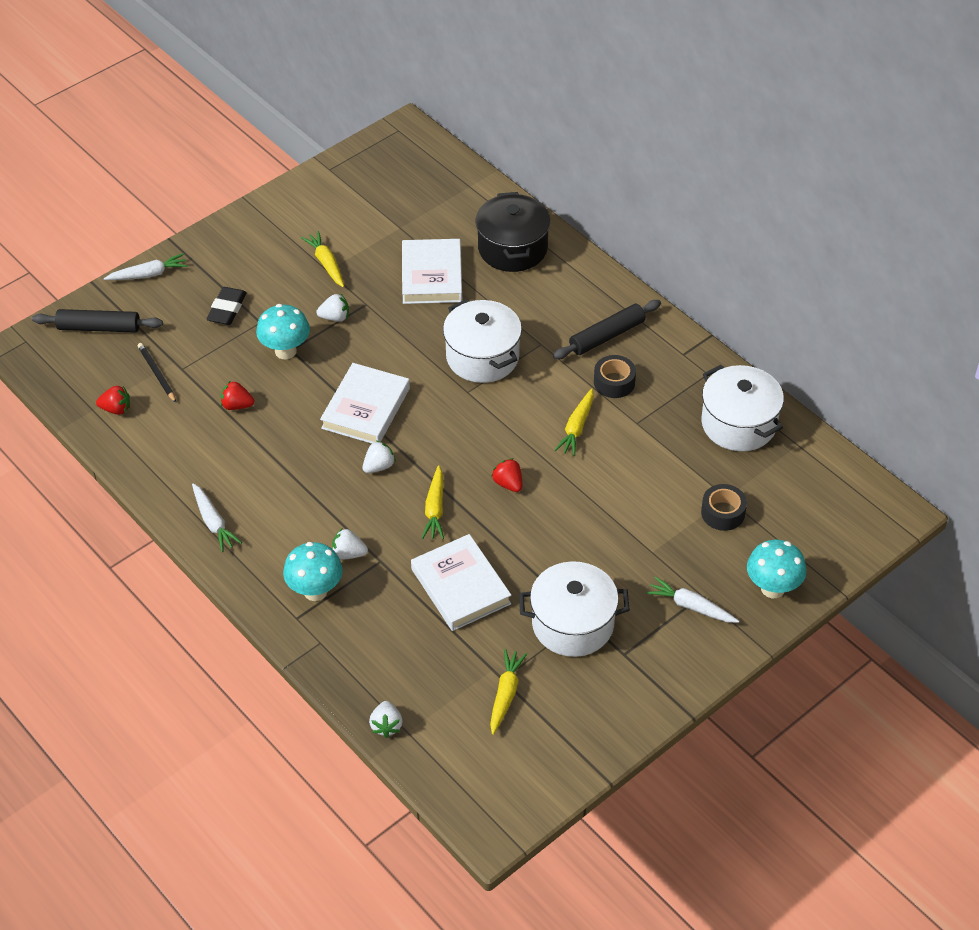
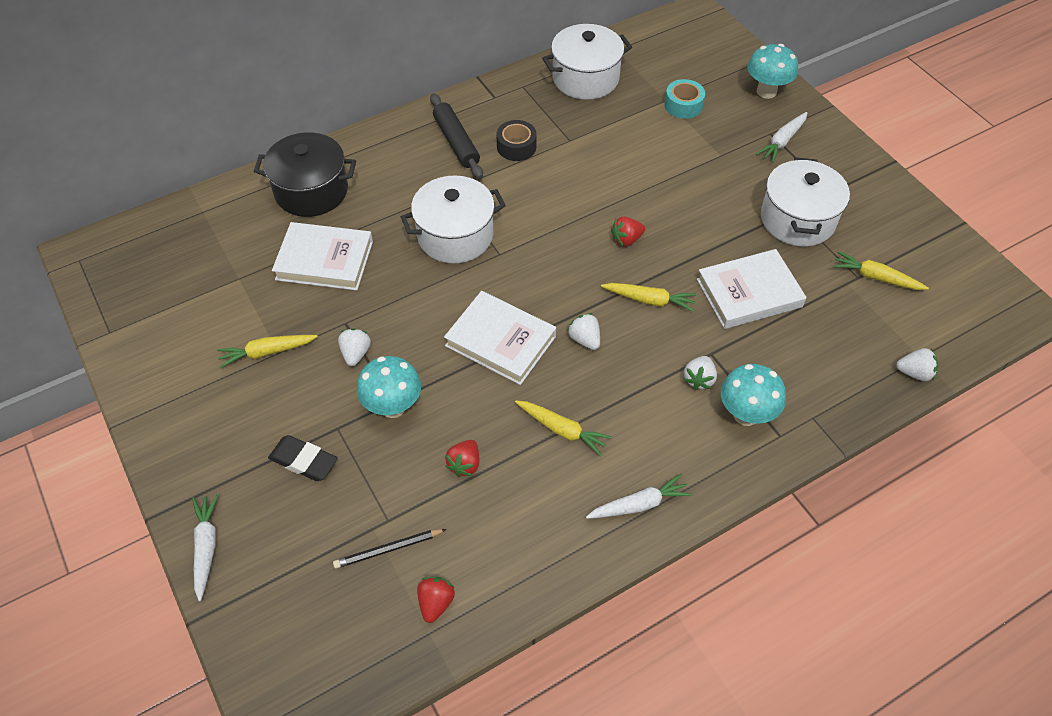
camera: 80 degrees left, 5 degrees up
(99, 327) = (282, 617): black rolling pin -> none
(576, 428) = (566, 181): yellow carrot -> yellow carrot (562, 430)
(723, 513) = (683, 105): black tape -> turquoise tape

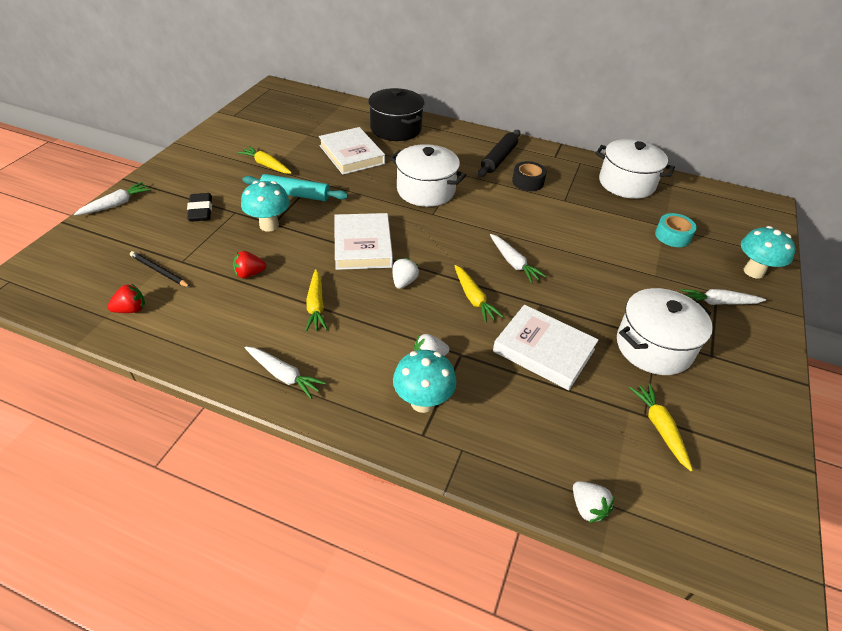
camera: 50 degrees right, 10 degrees down
(356, 353) = (295, 194): white strawberry -> turquoise rolling pin
(626, 240) = (513, 263): red strawberry -> white carrot

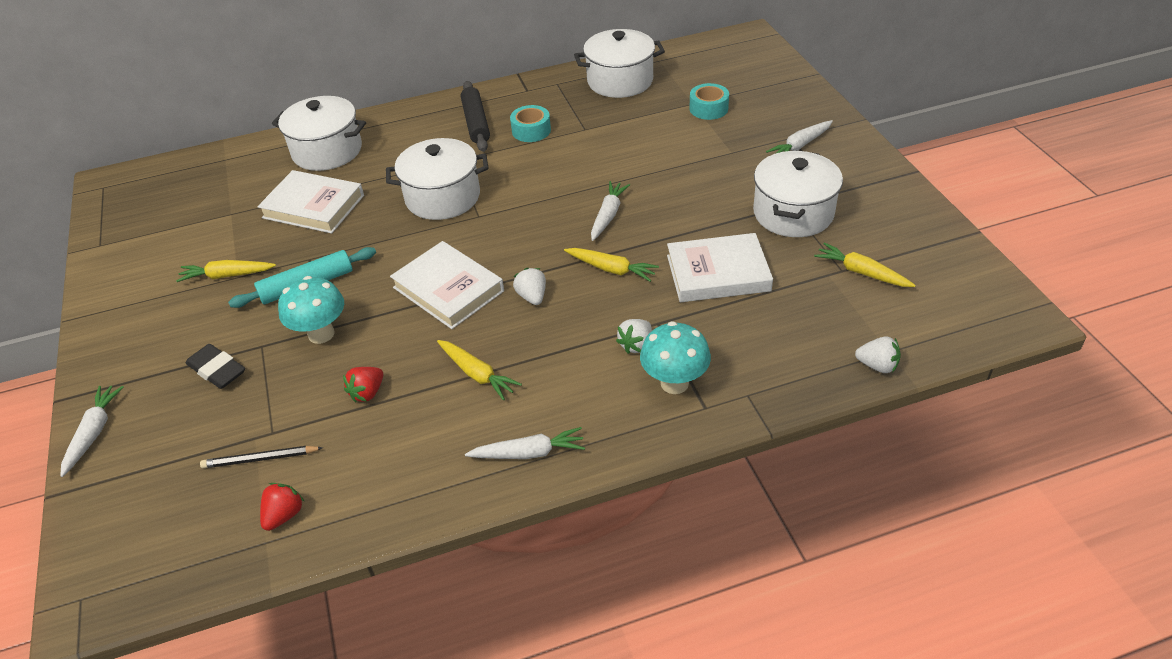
camera: 35 degrees left, 0 degrees up
(396, 129) = (327, 151): black pot -> white pot
(513, 263) = (608, 215): white carrot -> white carrot turned 90 degrees counterclockwise
(527, 182) = (531, 130): black tape -> turquoise tape
(753, 271) = (798, 103): turquoise mushroom -> none

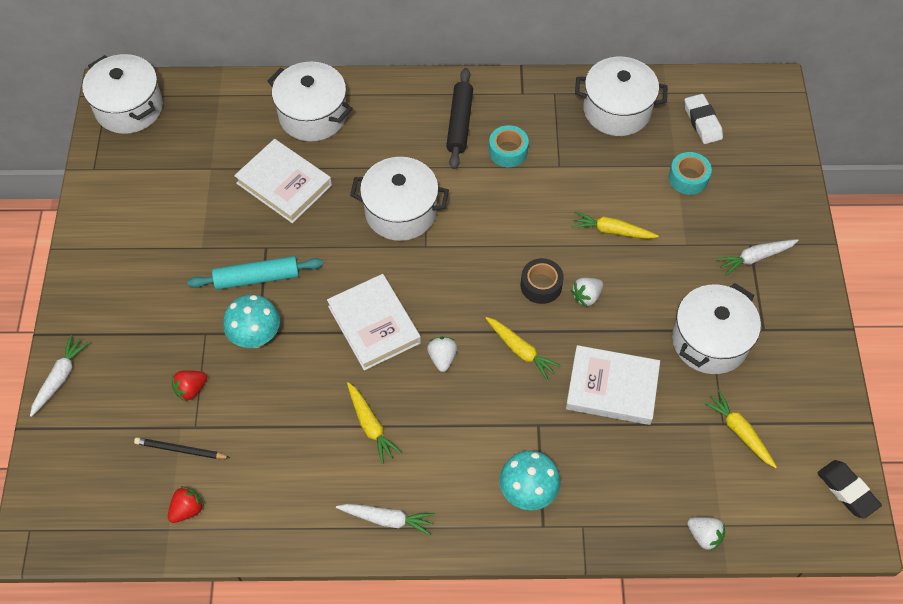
camera: 15 degrees right, 15 degrees up
(130, 190) = (129, 108): none -> white pot
(217, 370) = (165, 347): black eraser -> black eraser (847, 491)
(227, 275) = (193, 243): yellow carrot -> yellow carrot (612, 231)
(367, 393) = (278, 413): red strawberry -> red strawberry (191, 389)
(608, 215) = (541, 285): white carrot -> black tape
(636, 345) = (511, 442): white strawberry -> white strawberry (586, 296)
(701, 71) = (702, 122): none -> white eraser

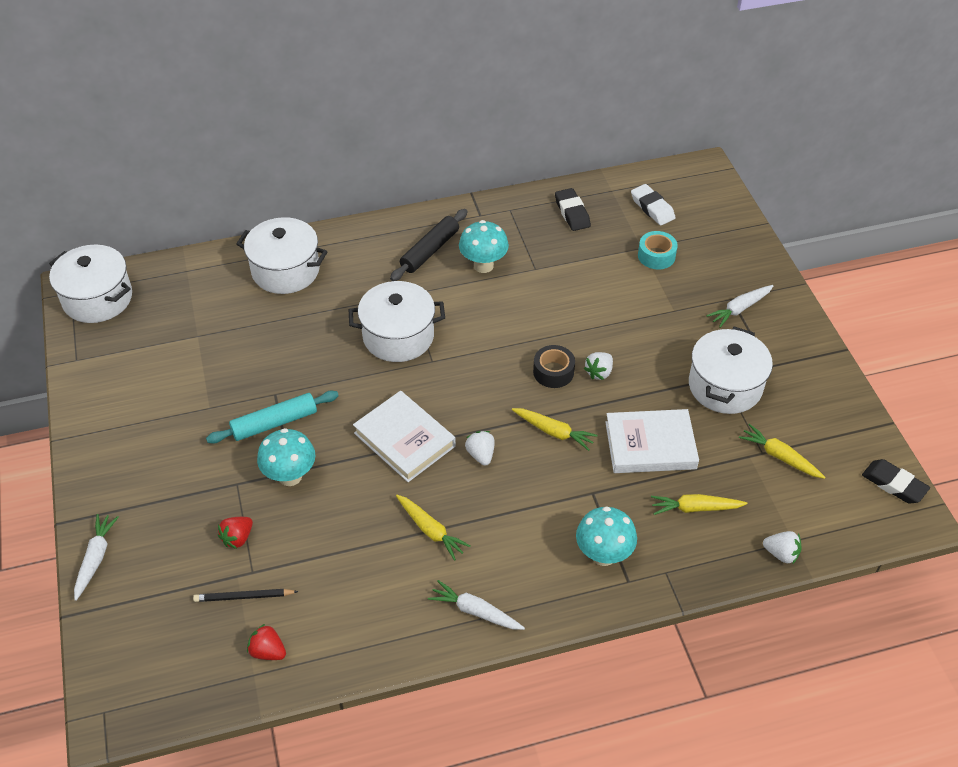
camera: 15 degrees left, 10 degrees down
(187, 509) = (268, 651): red strawberry -> red strawberry turned 90 degrees counterclockwise
(284, 184) = (276, 335): white book -> none
(387, 519) = (475, 611): white carrot -> white carrot turned 150 degrees counterclockwise
(459, 123) = (430, 251): black rolling pin -> black rolling pin turned 45 degrees clockwise
(508, 151) = (483, 265): turquoise tape -> turquoise mushroom
(612, 231) = (603, 313): yellow carrot -> yellow carrot (695, 508)
(617, 110) = (572, 213): white pot -> black eraser

